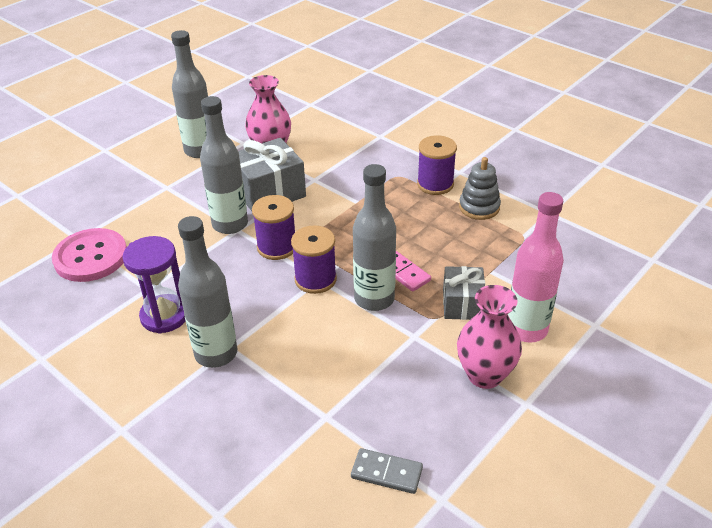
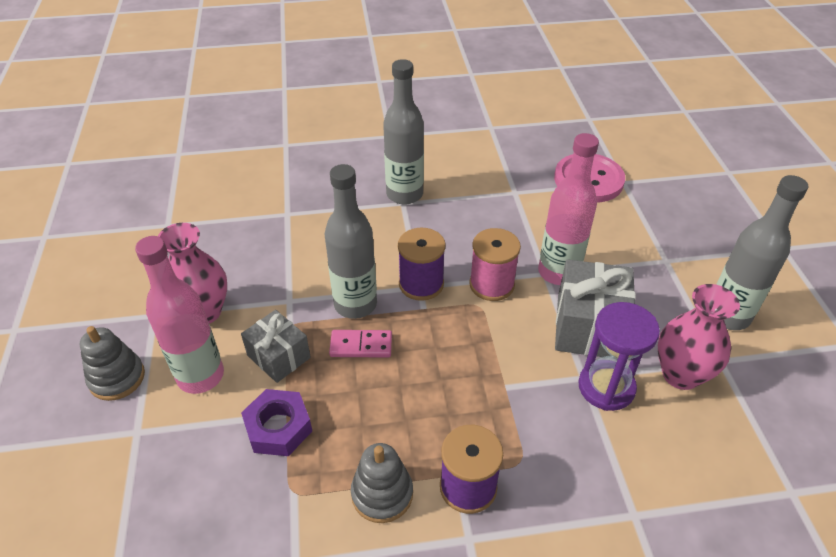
camera: 130 degrees right, 5 degrees up
(164, 316) = (473, 188): purple hourglass -> purple hourglass (606, 387)
(230, 224) = (558, 272): grey bottle -> pink bottle
(277, 247) = (491, 284): purple spool -> pink spool
(386, 472) = (215, 214): grey domino -> none
(503, 267) = (278, 427): none -> purple nut
(588, 371) = (117, 378): none -> grey stacking toy

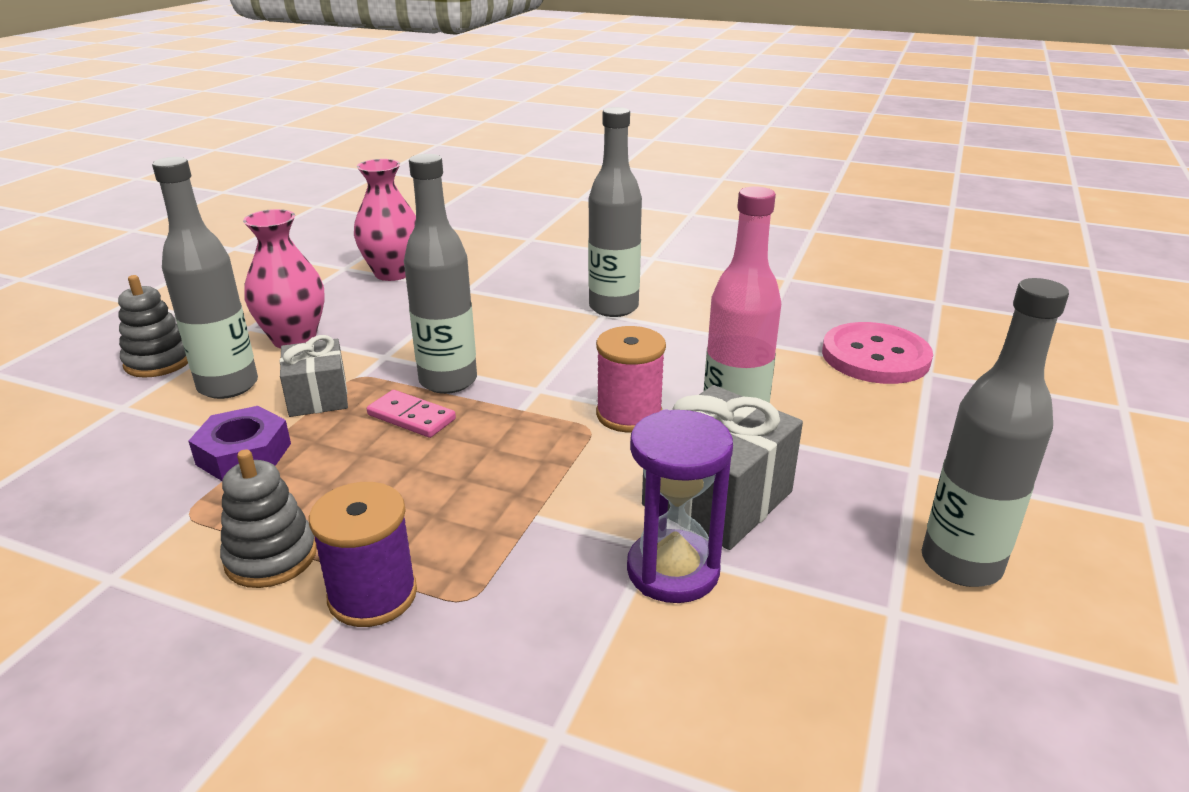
camera: 30 degrees right, 15 degrees down
(200, 376) = (228, 386): pink bottle -> grey bottle
(421, 284) = (542, 387): purple spool -> none
(680, 374) = (806, 602): pink vase -> pink vase (393, 273)

